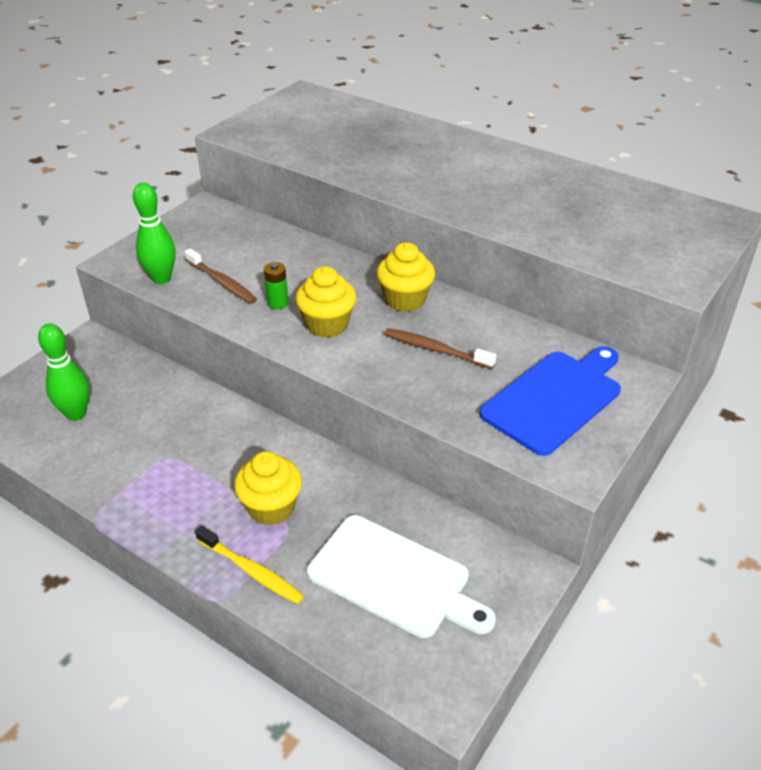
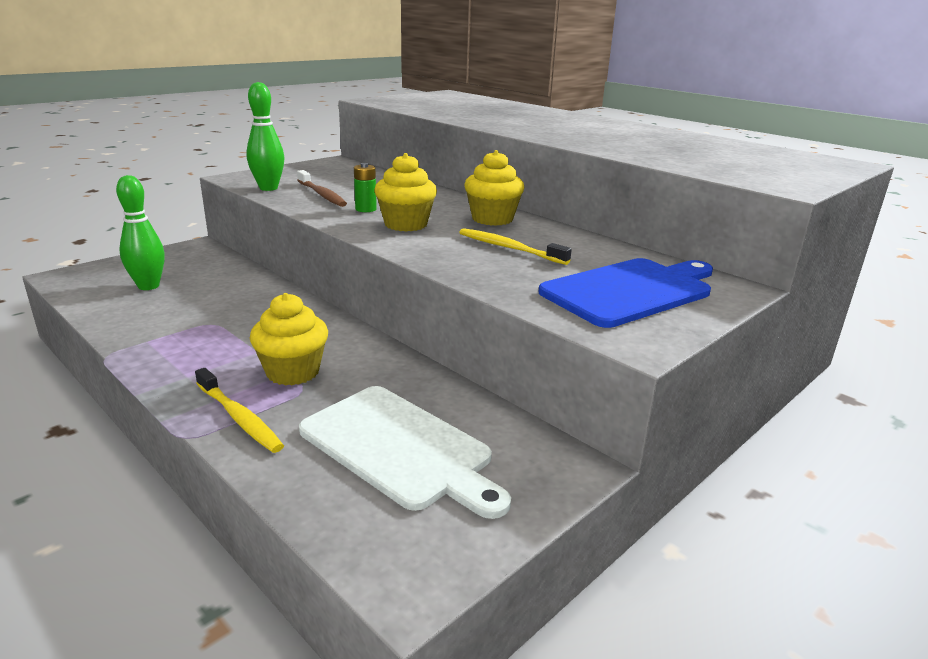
camera: 10 degrees right, 15 degrees down
(435, 349) = (509, 248): brown toothbrush -> yellow toothbrush

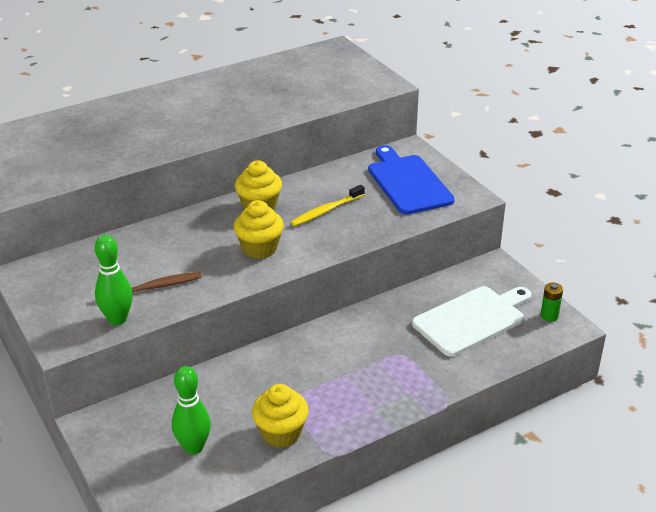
camera: 75 degrees left, 10 degrees up
(239, 418) = (431, 381): yellow toothbrush -> none
(293, 372) = (378, 358): yellow cupcake -> yellow cupcake (281, 433)
(366, 209) = (211, 265): green battery -> green battery (549, 316)

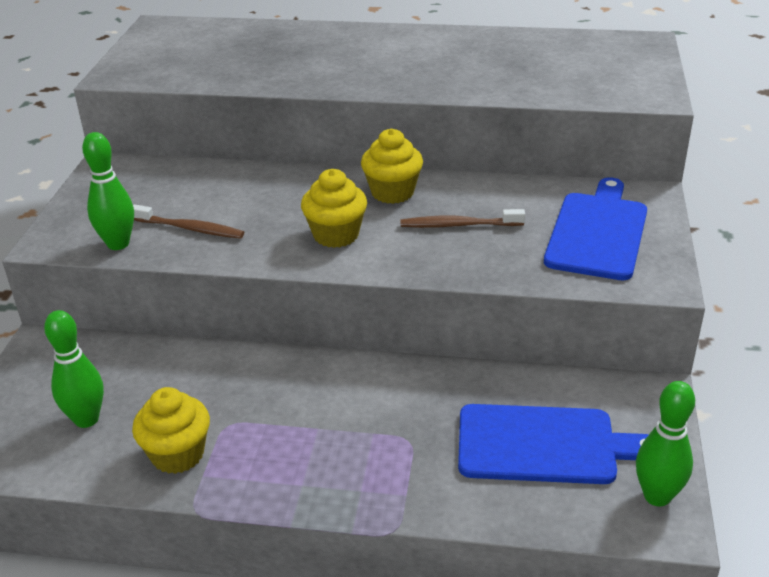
camera: 40 degrees right, 0 degrees up
(326, 211) = (458, 225): yellow toothbrush -> brown toothbrush
(471, 319) = (544, 445): white cutting board -> blue cutting board
(549, 316) = (657, 496): green battery -> green bowling pin

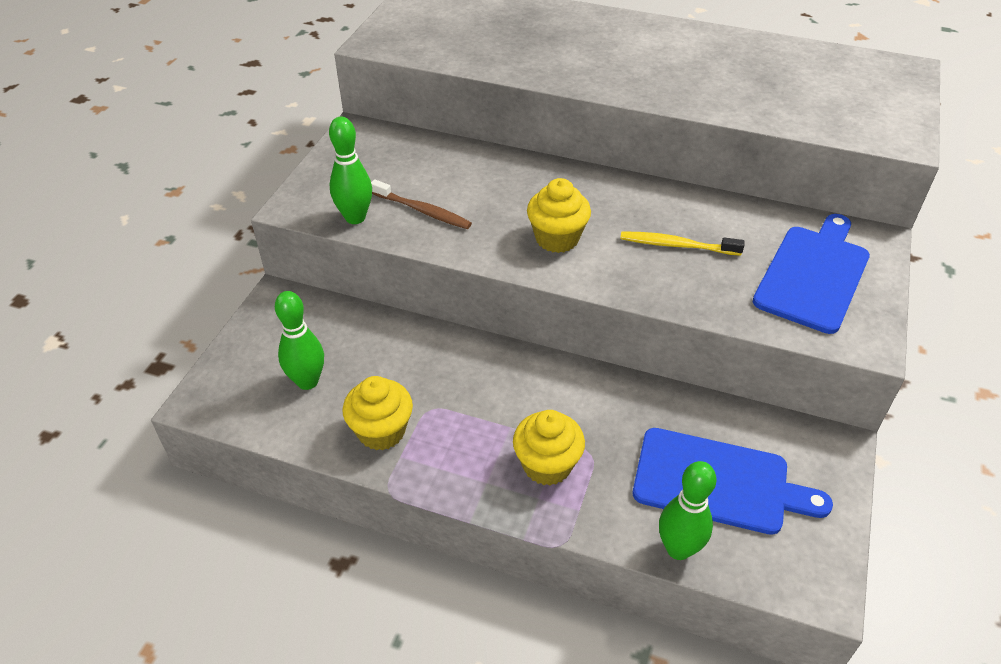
camera: 10 degrees right, 10 degrees up
(392, 192) = (619, 198): yellow cupcake -> yellow cupcake (547, 465)
(458, 225) = (677, 245): brown toothbrush -> yellow toothbrush
(657, 496) = (816, 556): green bowling pin -> green bowling pin (678, 549)

